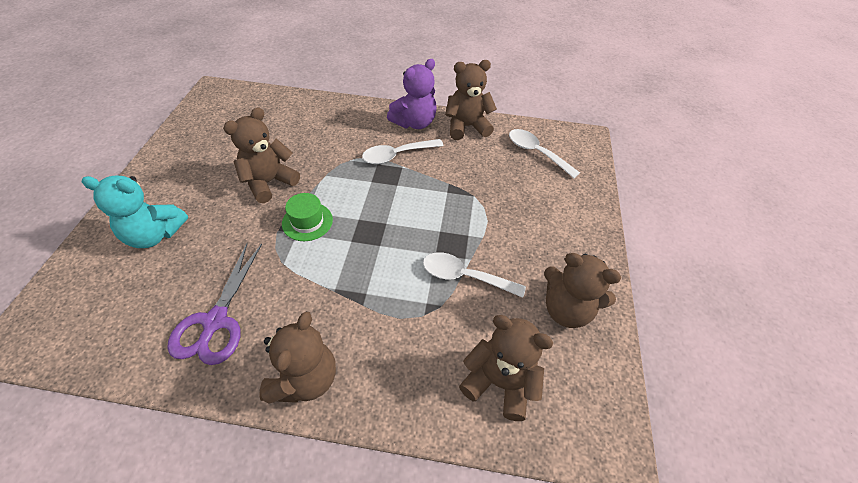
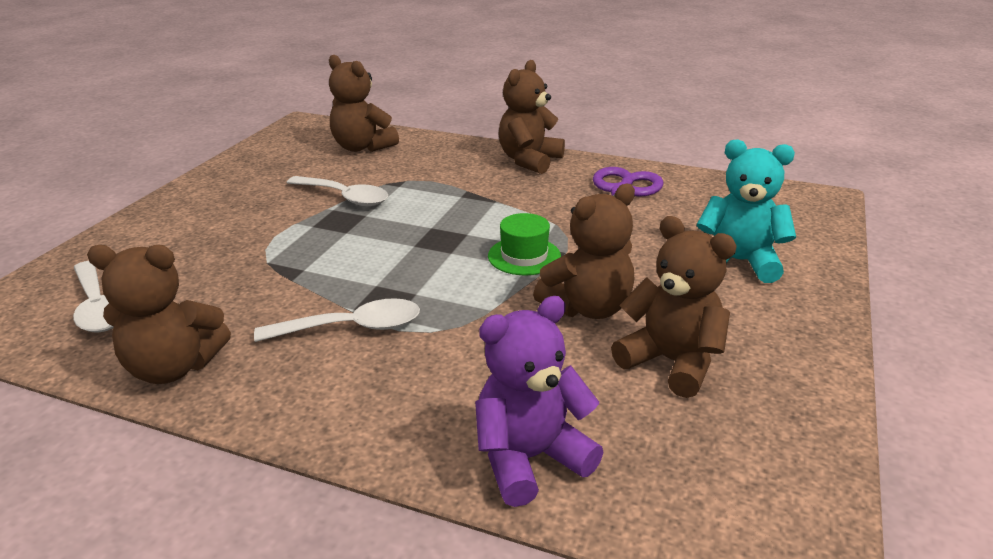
camera: 165 degrees left, 20 degrees down
(414, 123) = (277, 389): purple teddy bear -> purple teddy bear (530, 458)
(566, 309) = (260, 171): brown teddy bear -> brown teddy bear (671, 362)

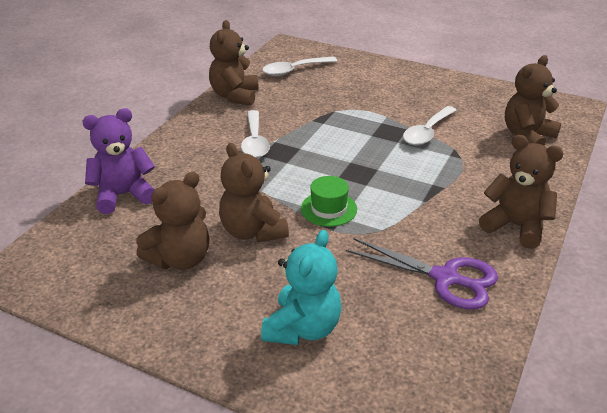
camera: 95 degrees right, 5 degrees up
(530, 458) = (123, 195): purple teddy bear -> purple teddy bear turned 90 degrees counterclockwise

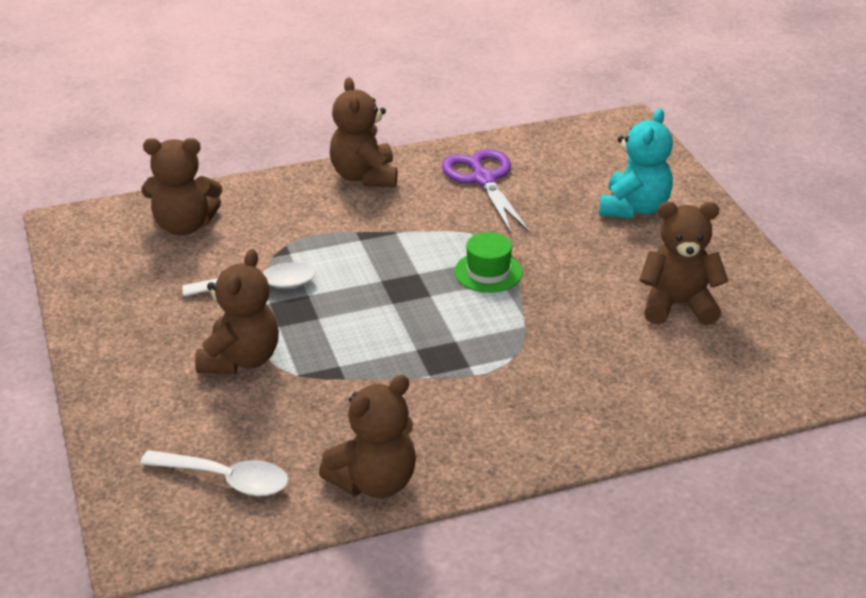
camera: 135 degrees left, 0 degrees up
(123, 195) = (675, 405): purple teddy bear -> none
(252, 231) = (584, 292): brown teddy bear -> brown teddy bear (241, 359)
(255, 141) = (451, 388): white spoon -> none
(303, 328) = (634, 208): turquoise teddy bear -> turquoise teddy bear turned 135 degrees clockwise

